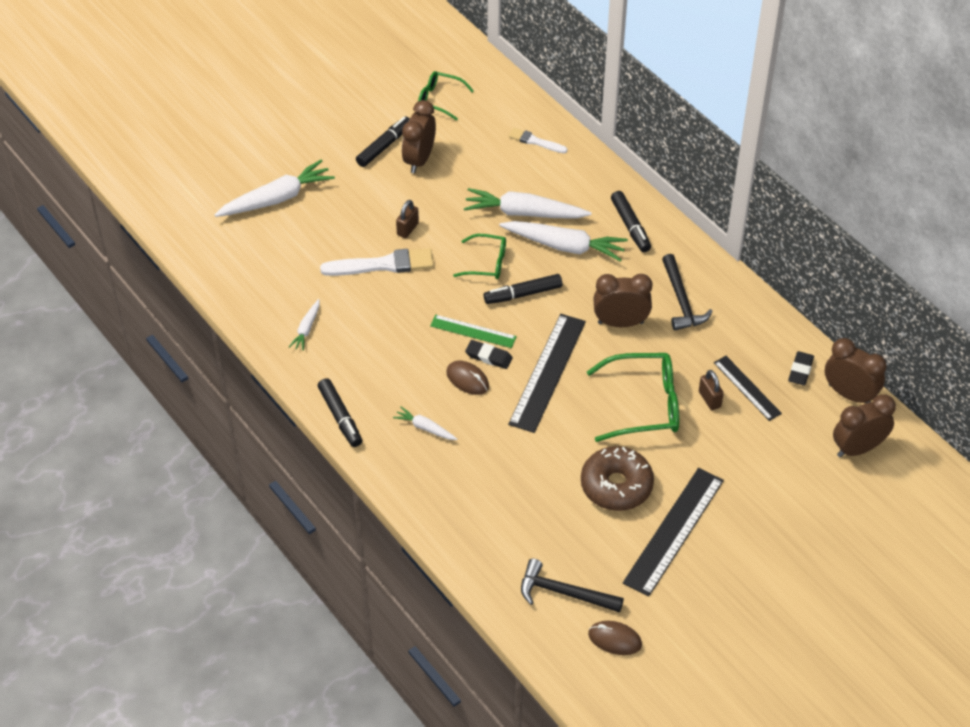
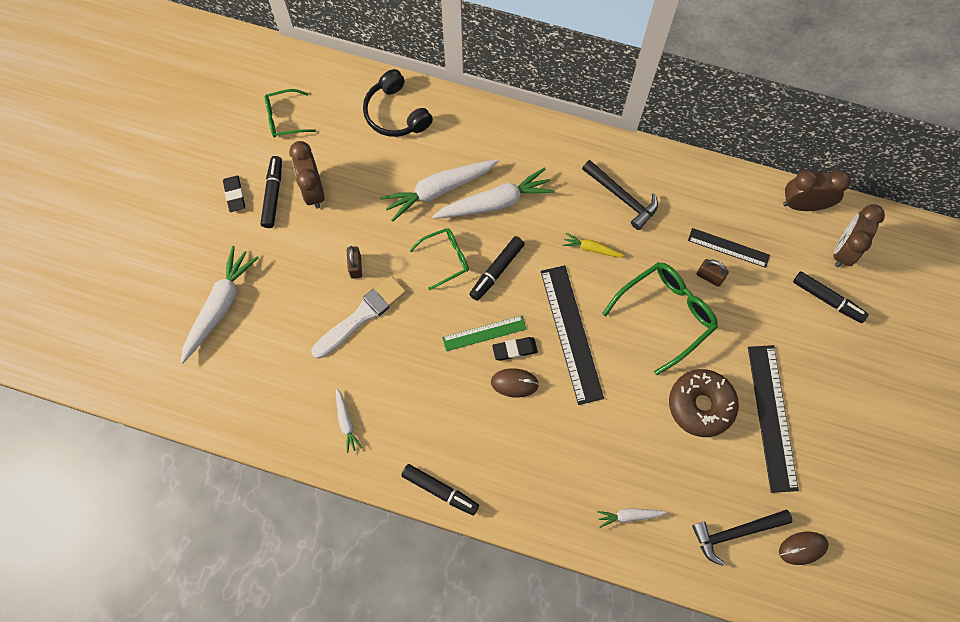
camera: 35 degrees left, 20 degrees up
(425, 428) = (516, 453): white carrot -> white carrot (629, 516)
(535, 141) = (396, 113): white brush -> black headphones
(620, 323) = (592, 249): brown clock -> yellow carrot
(630, 226) = (532, 150): black marker -> black marker (827, 299)
(800, 370) = (754, 206): black eraser -> black eraser (235, 195)

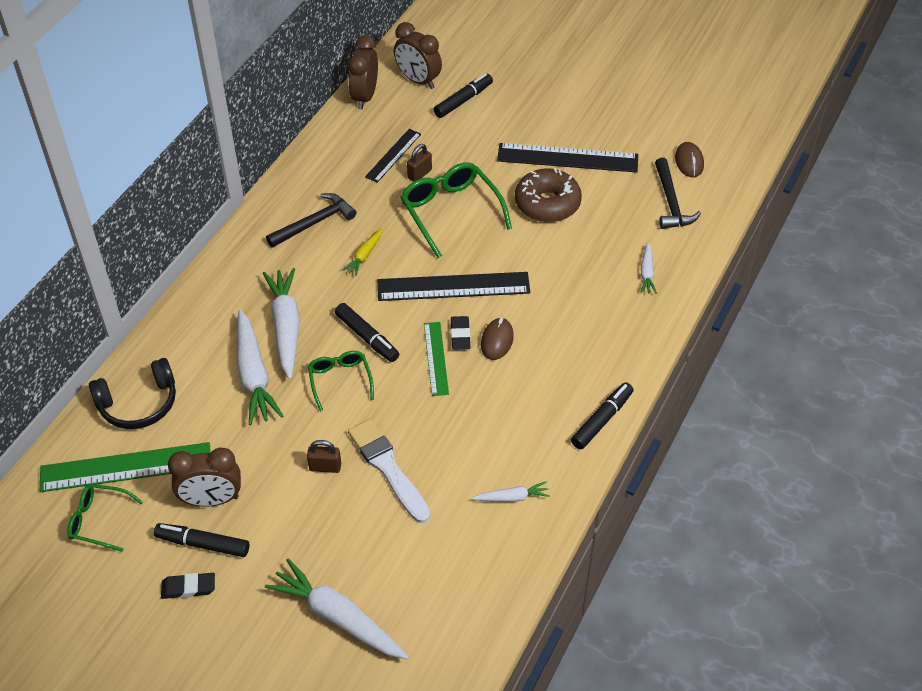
camera: 80 degrees left, 20 degrees down
(285, 118) = (99, 521): green glasses -> green glasses turned 105 degrees clockwise
(335, 122) = (126, 467): none -> green ruler

